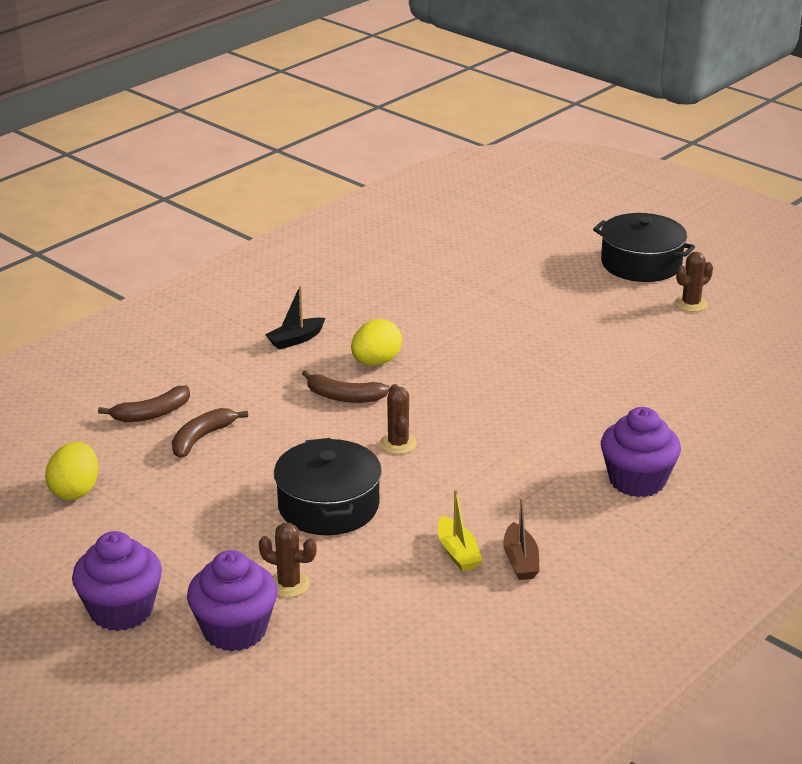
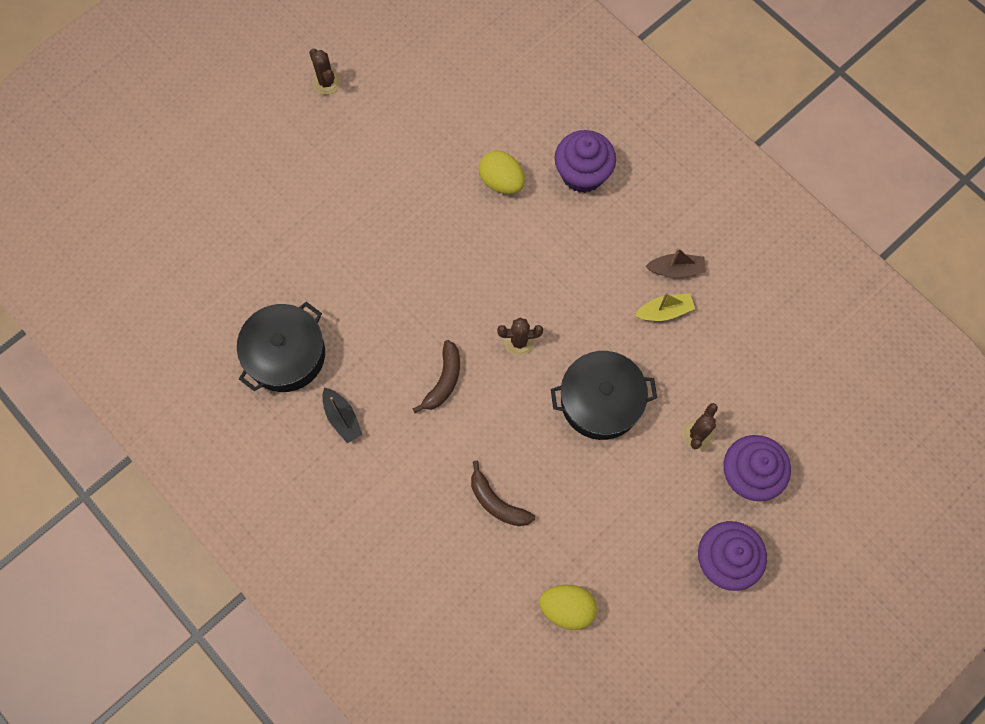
camera: 85 degrees left, 40 degrees up
(152, 414) = (454, 547): brown banana -> none
(376, 362) = (390, 350): yellow egg -> yellow egg (501, 181)
(641, 263) = (248, 107): black pot -> black pot (286, 355)

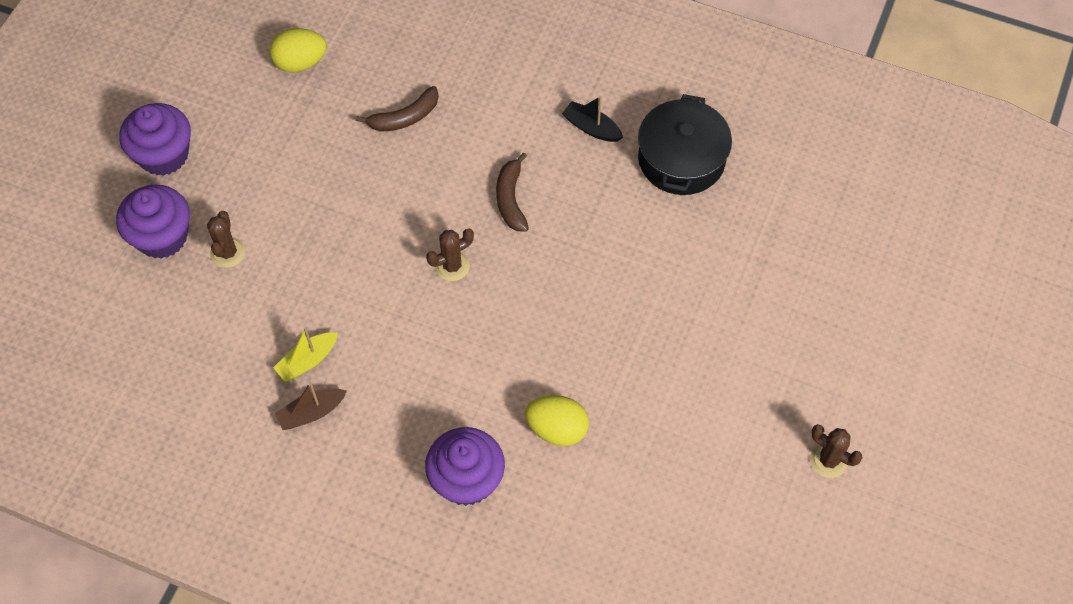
camera: 155 degrees right, 10 degrees down
(497, 502) = (404, 117): brown banana -> brown banana turned 135 degrees clockwise
(600, 401) = (341, 244): black pot -> none

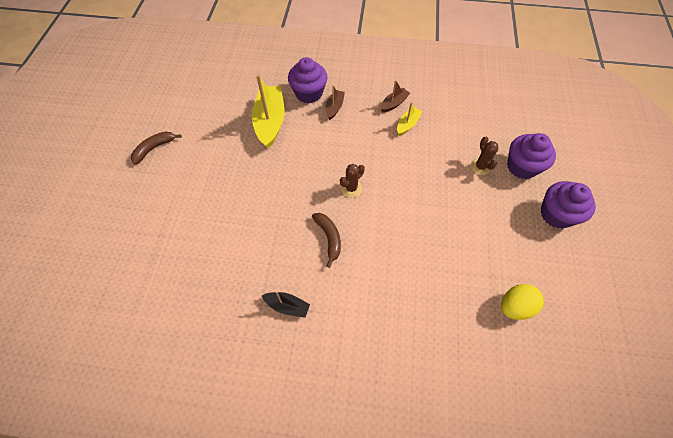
camera: 165 degrees right, 0 degrees up
(404, 117) = (420, 280): brown banana -> brown banana (154, 148)
(427, 431) = (334, 108): none -> brown boat
(557, 429) = (270, 122): yellow egg -> yellow boat
(681, 159) = (219, 296): black pot -> none
(828, 460) = (127, 137): brown cactus -> none

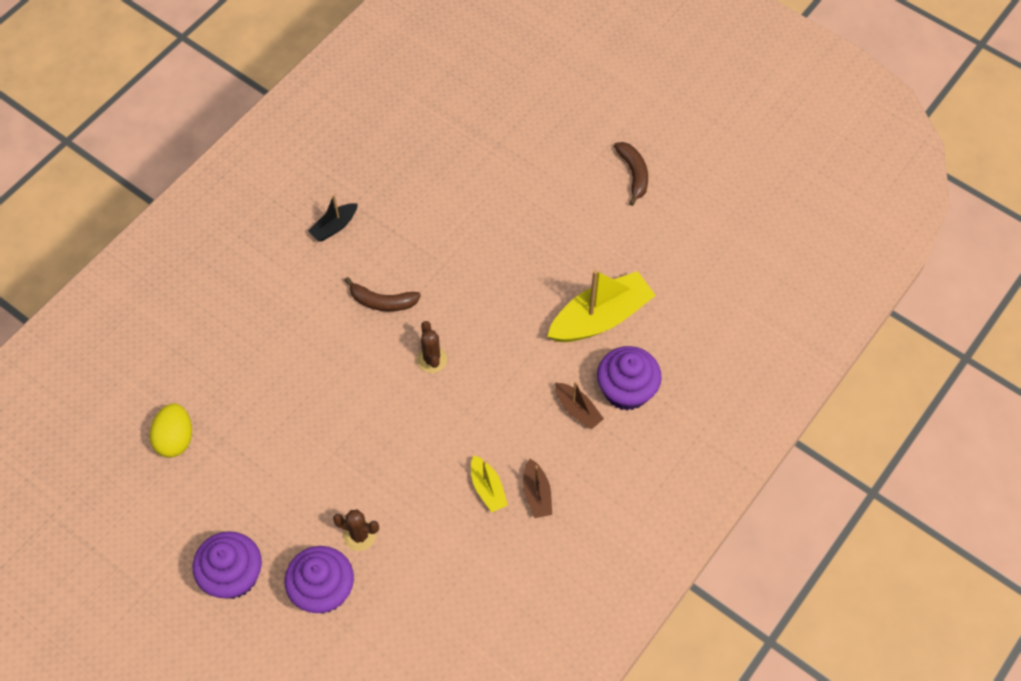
camera: 120 degrees right, 0 degrees up
(270, 122) = (600, 318): yellow boat -> yellow boat turned 60 degrees counterclockwise

